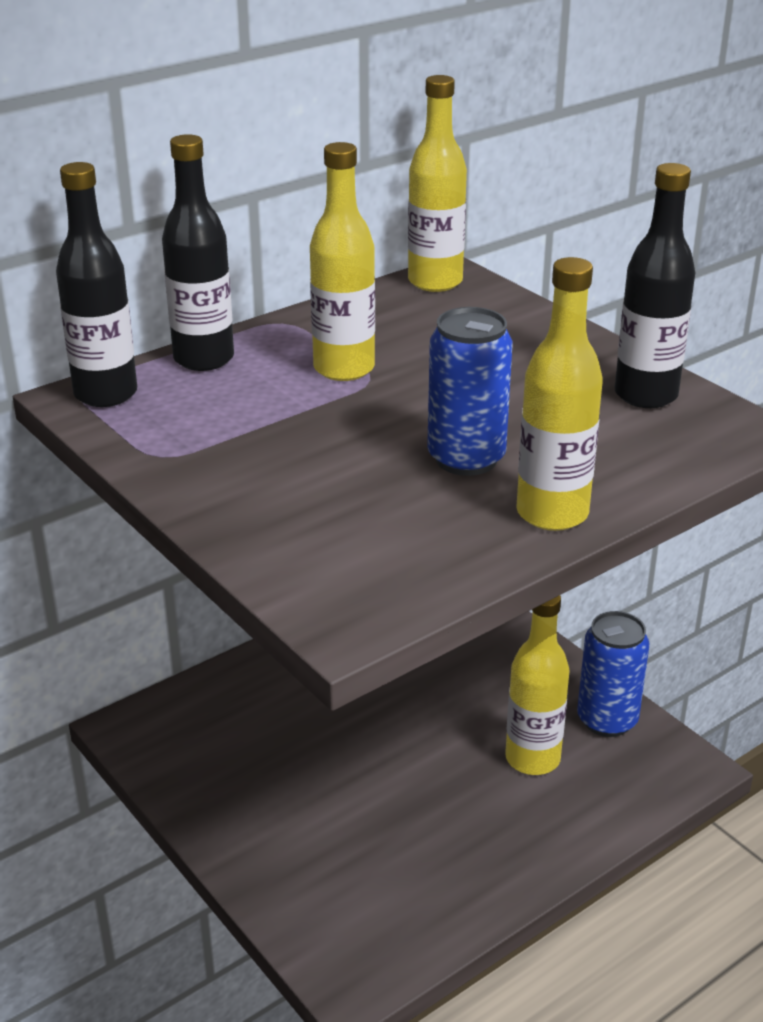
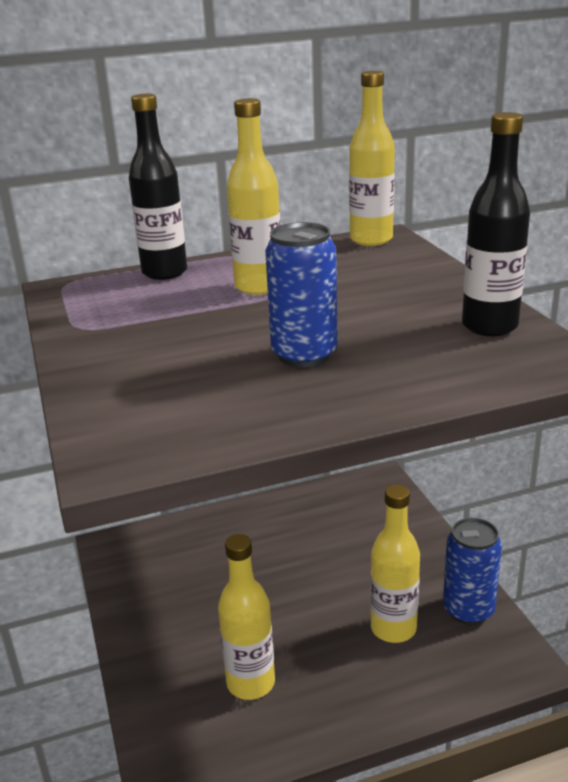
camera: 20 degrees right, 5 degrees down
(106, 394) = (80, 287): black bottle -> none
(552, 513) = (345, 403): yellow bottle -> yellow bottle (250, 683)

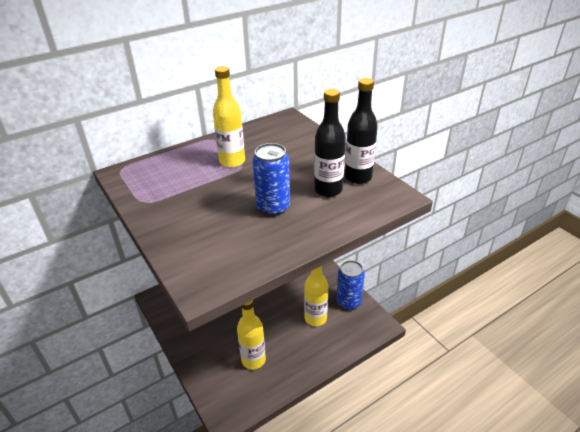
camera: 15 degrees left, 10 degrees up
(164, 272) = (175, 155): black bottle -> black bottle (328, 190)
(371, 240) = (280, 121): yellow bottle -> none

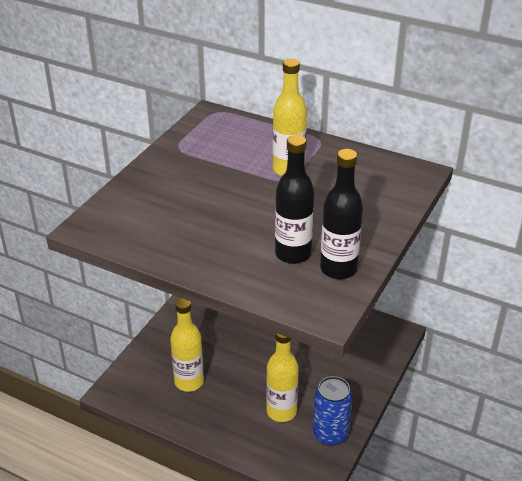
camera: 60 degrees right, 0 degrees up
(273, 207) = (230, 226): blue can -> none

